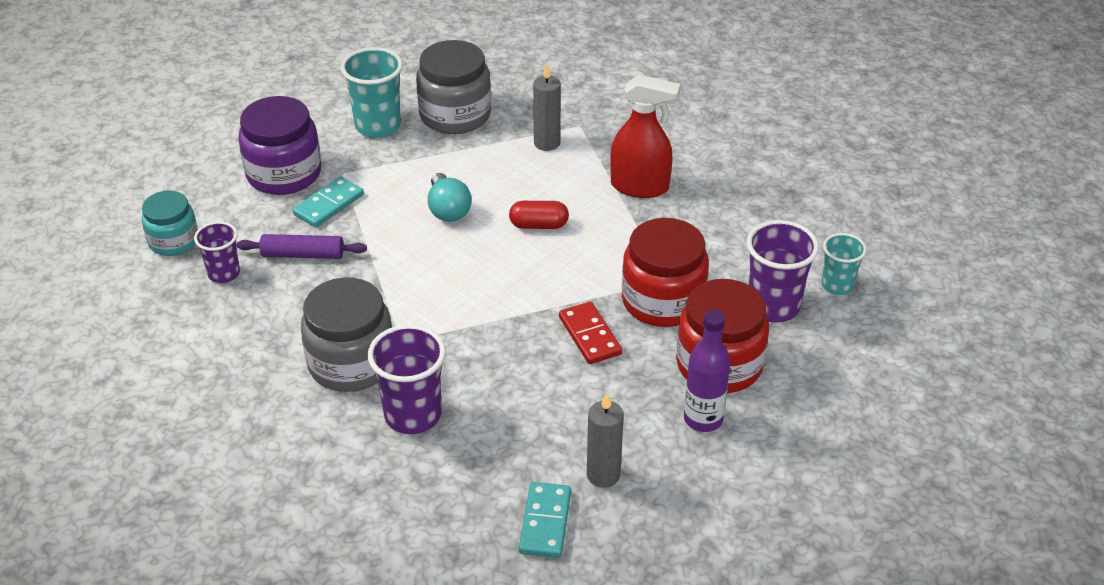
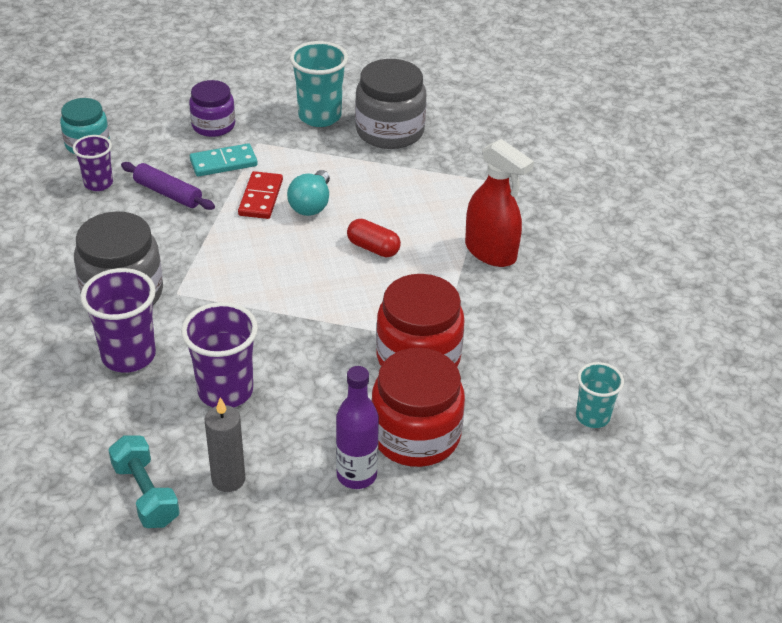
camera: 30 degrees right, 0 degrees up
(284, 174) = (213, 125): purple jar -> purple jar, size x0.63
(545, 522) = (145, 494): turquoise domino -> turquoise dumbbell
(547, 143) = (444, 183): grey candle -> none
(589, 335) = (328, 358): red domino -> red domino (260, 198)
(773, 307) = (513, 408): purple cup -> purple cup (225, 391)

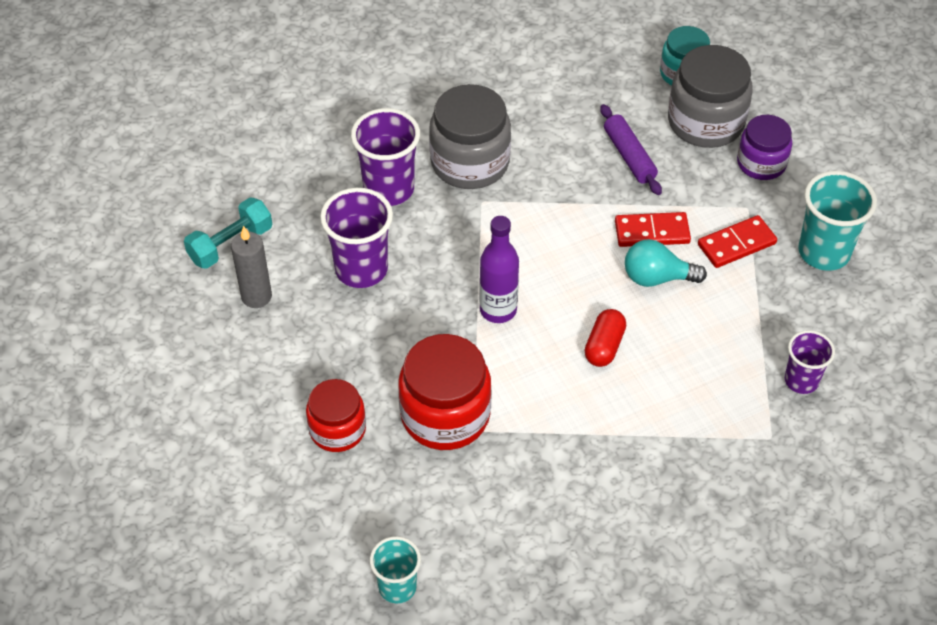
camera: 80 degrees right, 10 degrees up
(98, 183) = (623, 100): purple cup -> purple cup (801, 381)
(168, 193) = (629, 156): purple rolling pin -> purple rolling pin turned 45 degrees counterclockwise
(223, 163) = (698, 187): turquoise domino -> none
(293, 156) = (736, 244): none -> red domino
(356, 475) = (278, 390): purple bottle -> purple bottle (498, 310)
(389, 131) = (826, 324): grey jar -> grey jar (705, 122)
(415, 435) = (337, 429): red jar -> red jar, size x0.63
(491, 252) = (636, 459): red spray bottle -> none

